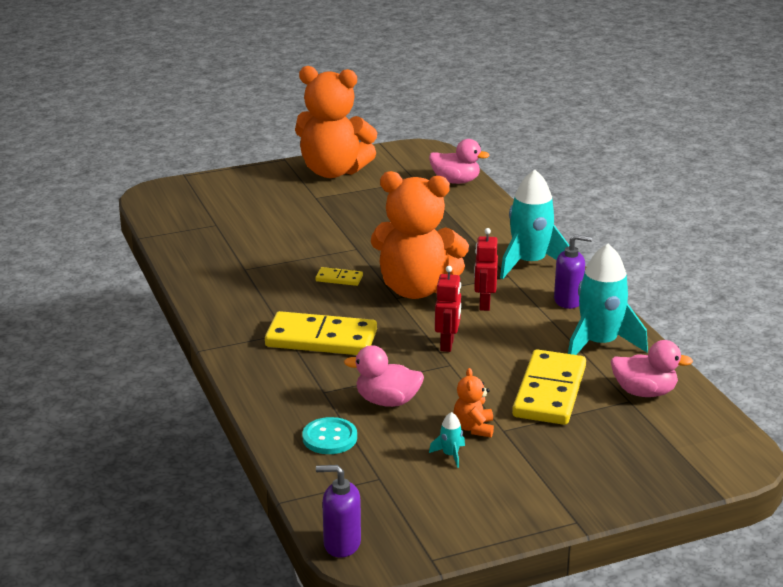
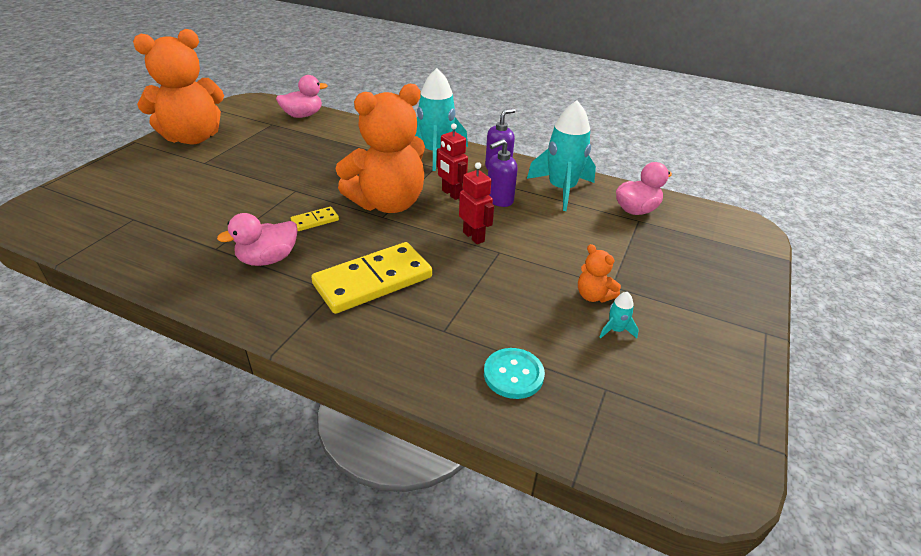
camera: 45 degrees left, 10 degrees up
(341, 544) = (686, 486): purple soap dispenser -> purple soap dispenser (499, 200)
(387, 401) = (504, 309): pink duck -> pink duck (268, 259)
(549, 392) = (589, 239): yellow domino -> none

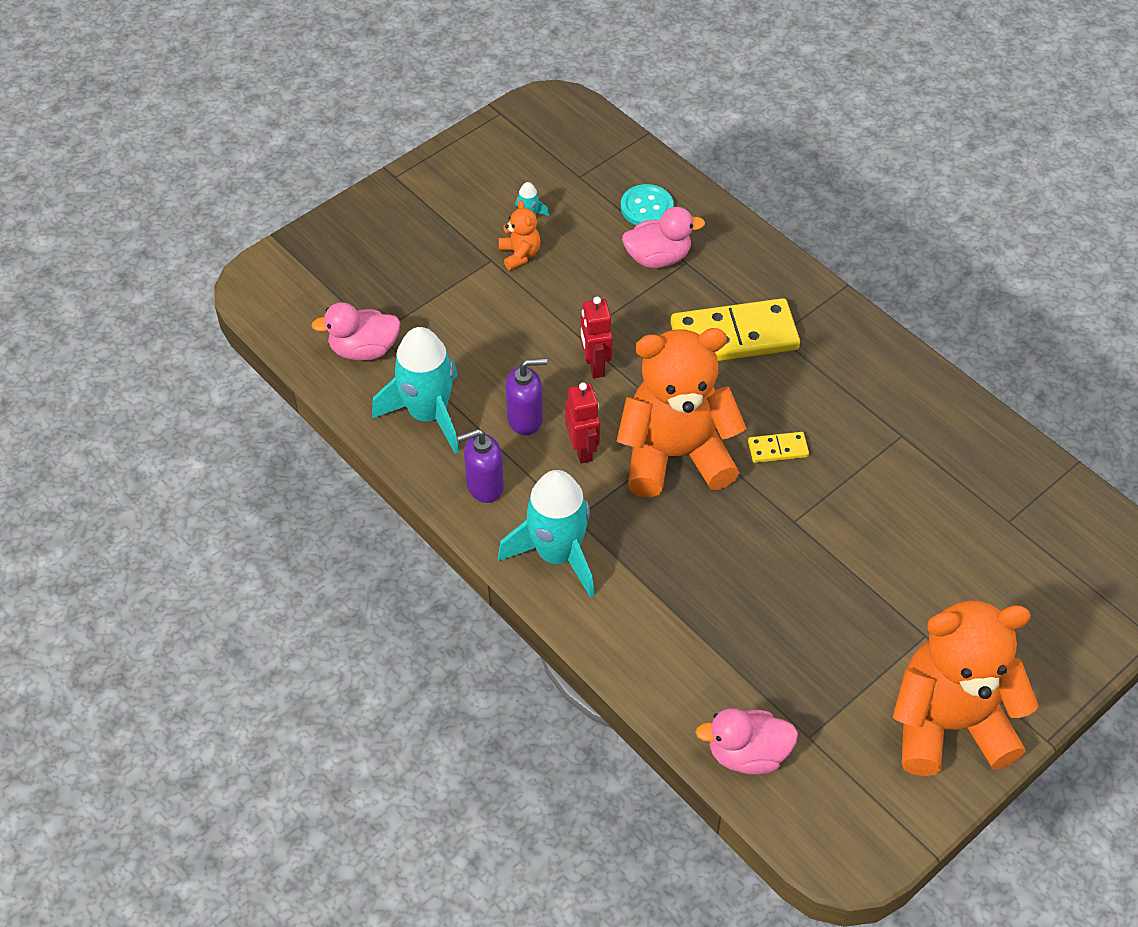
camera: 155 degrees left, 15 degrees up
(268, 259) = (842, 400): pink duck -> pink duck (658, 258)

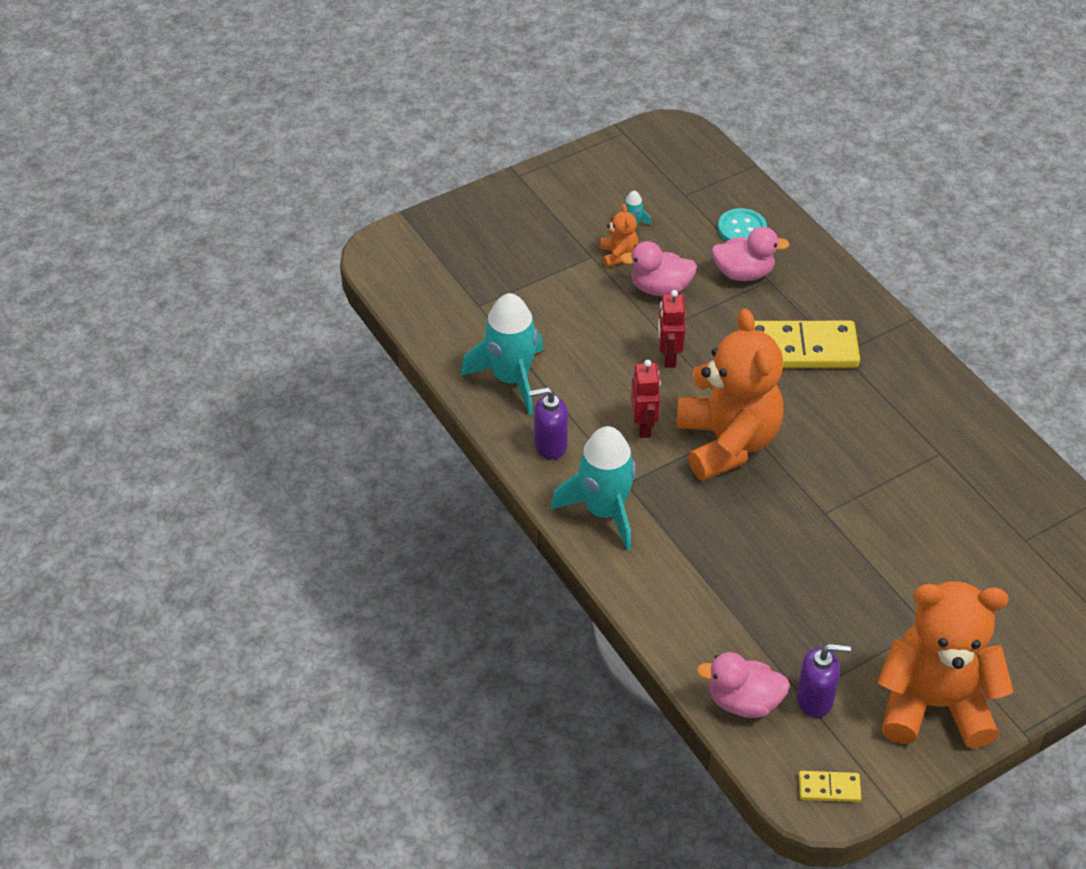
camera: 10 degrees right, 5 degrees down
(364, 349) = (464, 317): pink duck -> pink duck (660, 288)
(525, 419) = (597, 394): purple soap dispenser -> purple soap dispenser (815, 699)
(675, 455) = (727, 442): orange teddy bear -> orange teddy bear turned 75 degrees clockwise
(778, 449) = (822, 450): yellow domino -> yellow domino (829, 788)

